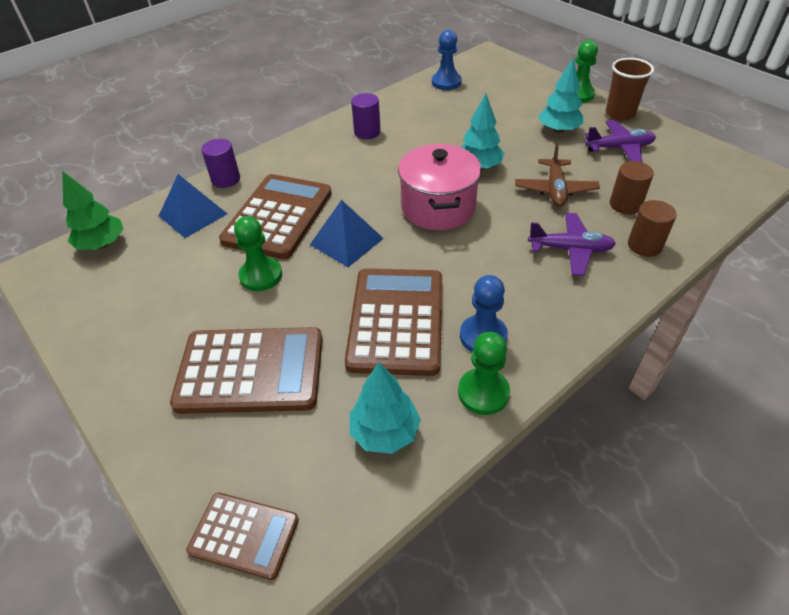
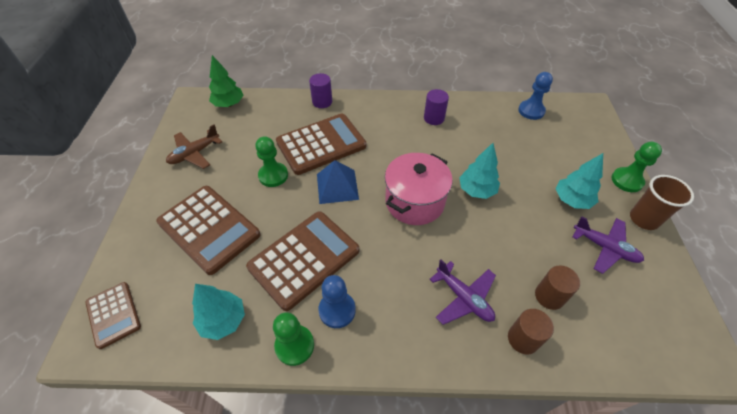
camera: 40 degrees right, 5 degrees up
(193, 214) = (284, 114): blue pyramid -> none
(555, 190) = (509, 245): brown plane -> brown plane (195, 153)

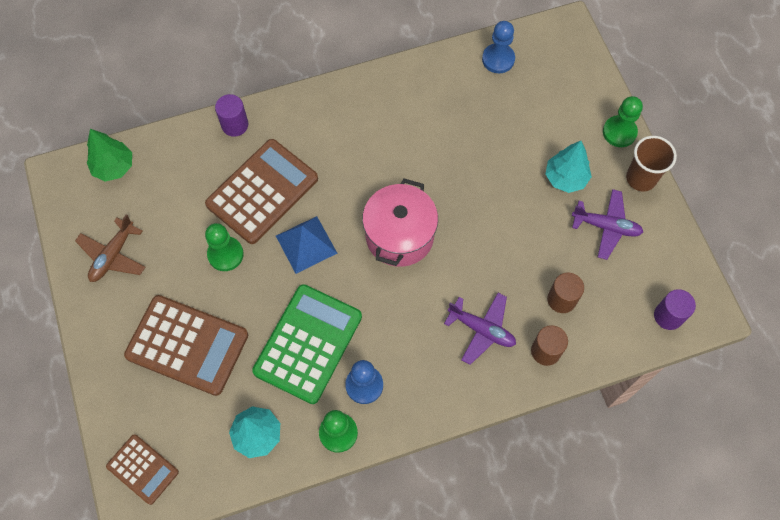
camera: 20 degrees left, 15 degrees up
(304, 259) = (308, 344): brown calculator -> green calculator
(434, 118) = (384, 108): purple cylinder -> purple cylinder (668, 316)
(476, 190) = (462, 198): turquoise tree -> none

